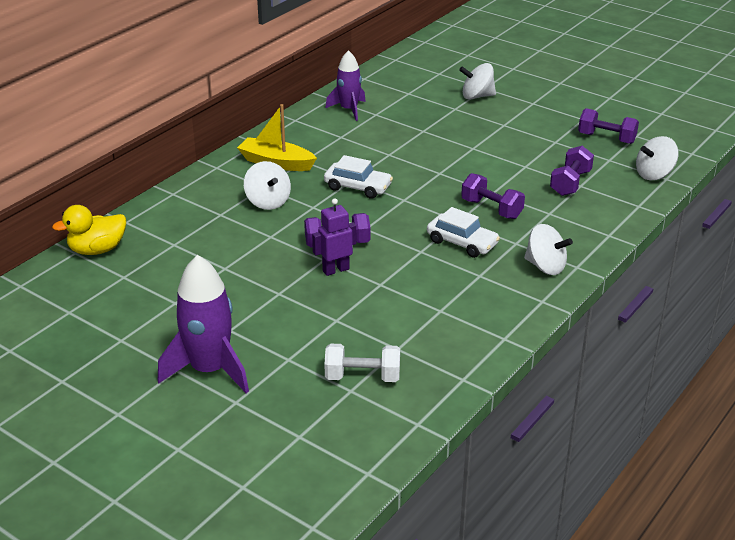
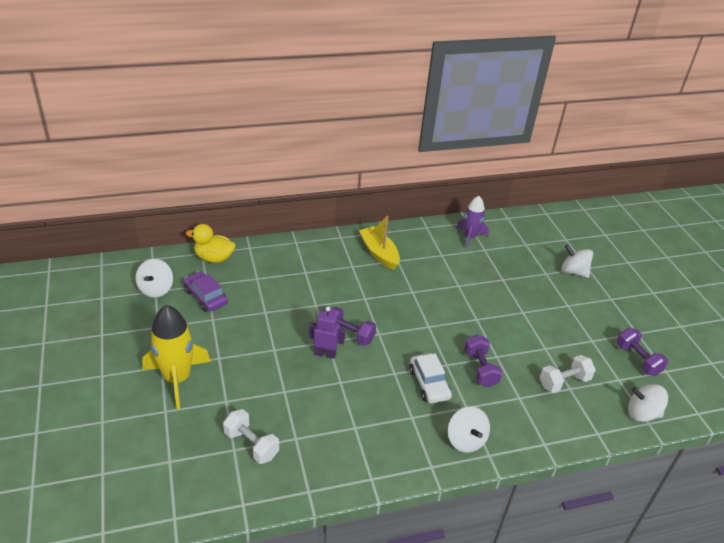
camera: 35 degrees right, 5 degrees up
(138, 287) = (205, 297): none -> purple car
(210, 370) = (177, 379): purple rocket -> yellow rocket
(268, 202) = (342, 279): white spinning top -> white spinning top (156, 289)
(358, 187) = (409, 299): white car -> none
(570, 183) = (564, 382): purple dumbbell -> white dumbbell

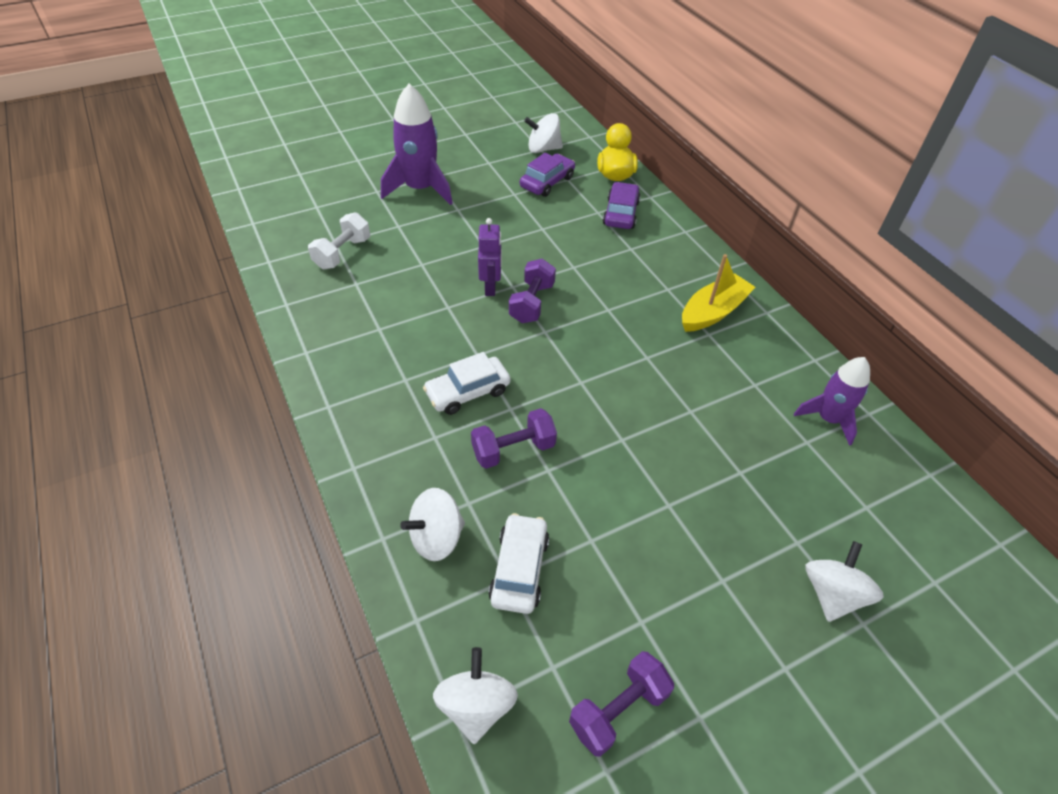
camera: 80 degrees right, 10 degrees up
(177, 379) = (420, 189): yellow rocket -> purple rocket
(263, 267) = (620, 213): none -> purple car
(465, 440) = (375, 439): white spinning top -> white spinning top (436, 537)
(564, 382) = (519, 569): white dumbbell -> white car

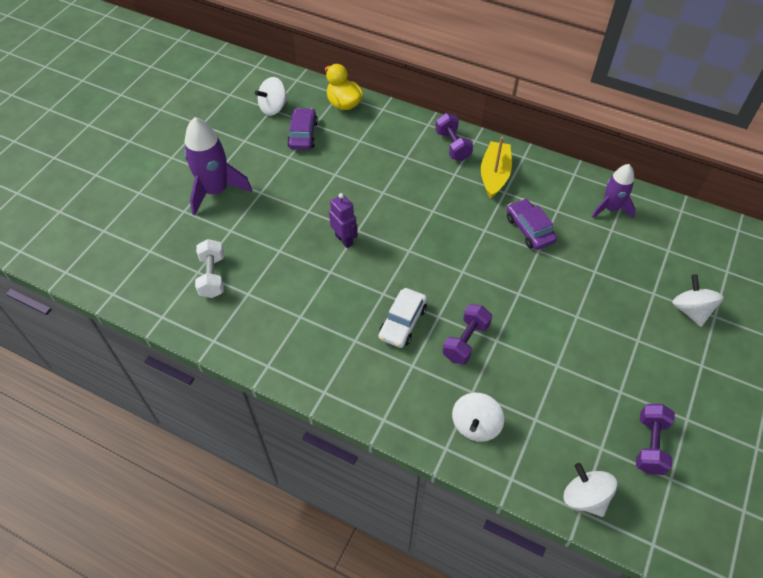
camera: 35 degrees left, 5 degrees up
(519, 569) = (536, 409): white car -> none
(532, 303) = (382, 235): purple dumbbell -> purple dumbbell (452, 146)
(620, 213) = (375, 133): purple car -> purple car (529, 229)

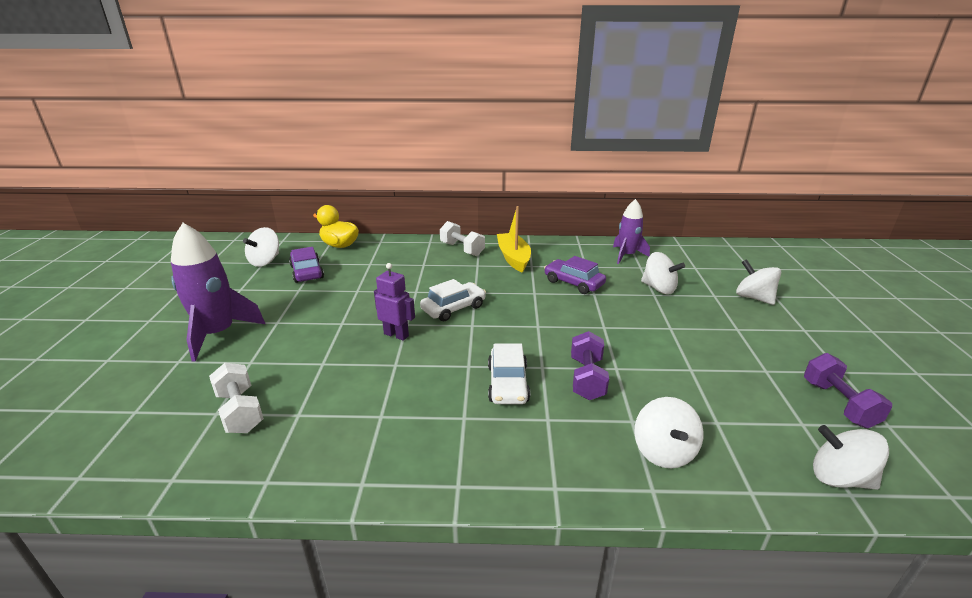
camera: 25 degrees left, 25 degrees down
(404, 225) = (453, 308): none -> white car
(452, 146) = (462, 249): purple dumbbell -> white dumbbell
(606, 265) = (659, 288): none -> white spinning top

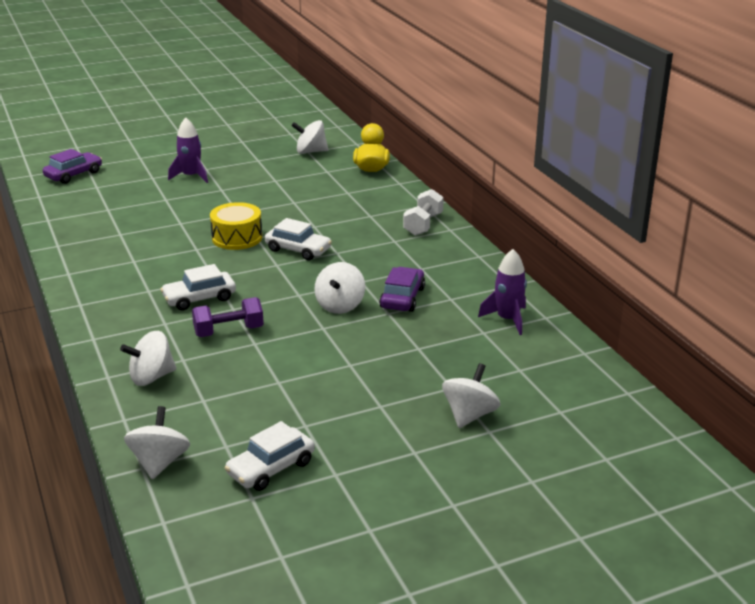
camera: 65 degrees right, 0 degrees up
(218, 334) = (191, 176): purple rocket -> purple rocket, size x0.64
(240, 411) = (113, 215): white dumbbell -> none
(307, 272) = (307, 173): purple car -> purple car (73, 174)
(396, 335) = (237, 238): purple robot -> yellow drum
(513, 258) = (430, 255): yellow boat -> none
(659, 288) = (436, 349): white spinning top -> white spinning top (340, 305)
(838, 404) = (271, 468): purple dumbbell -> white car

